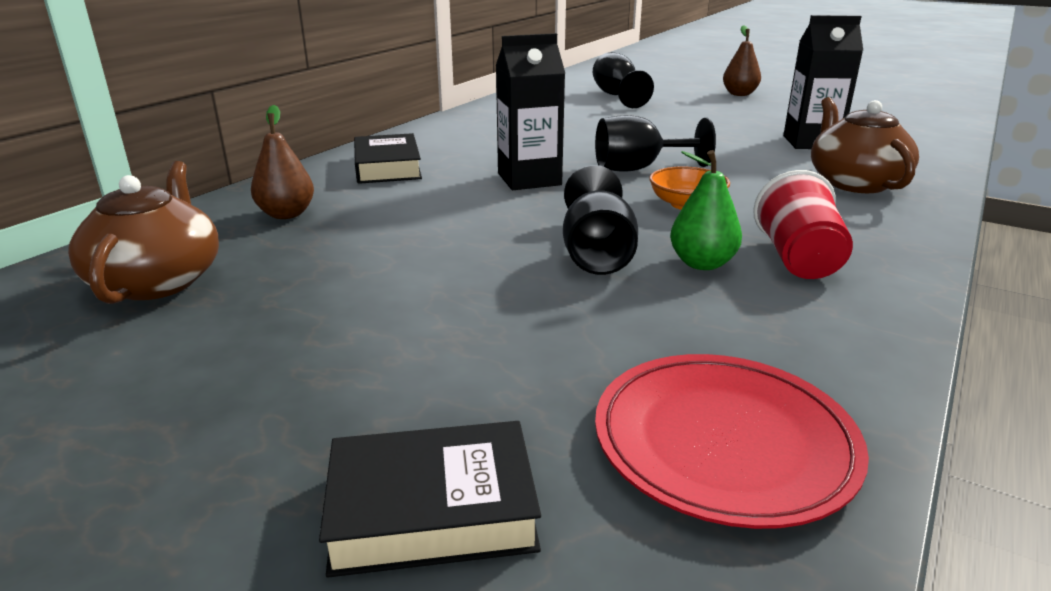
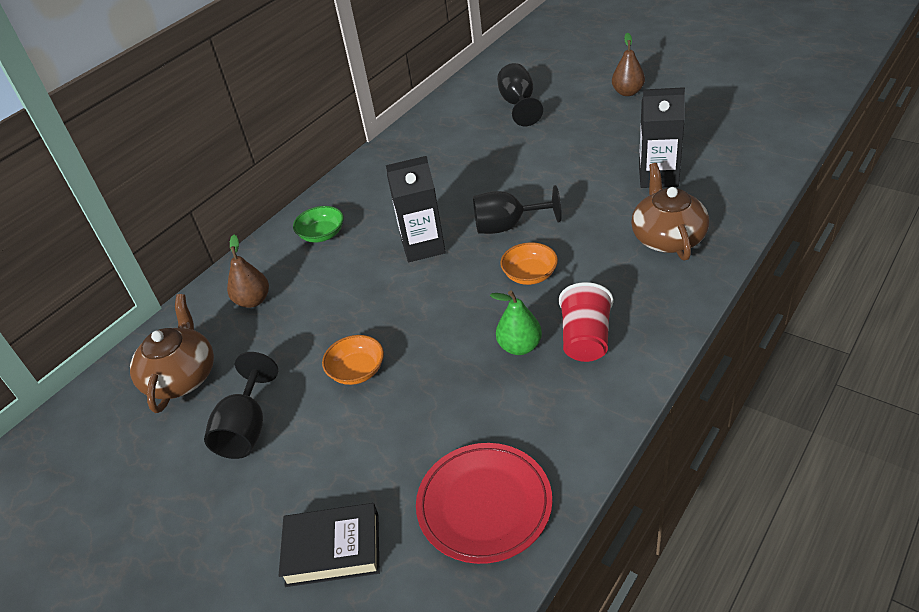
camera: 10 degrees right, 15 degrees up
(387, 167) = (322, 234): black book -> green bowl
(452, 281) = (357, 371): none -> orange bowl
(596, 254) = (453, 339): black goblet -> black goblet (246, 429)

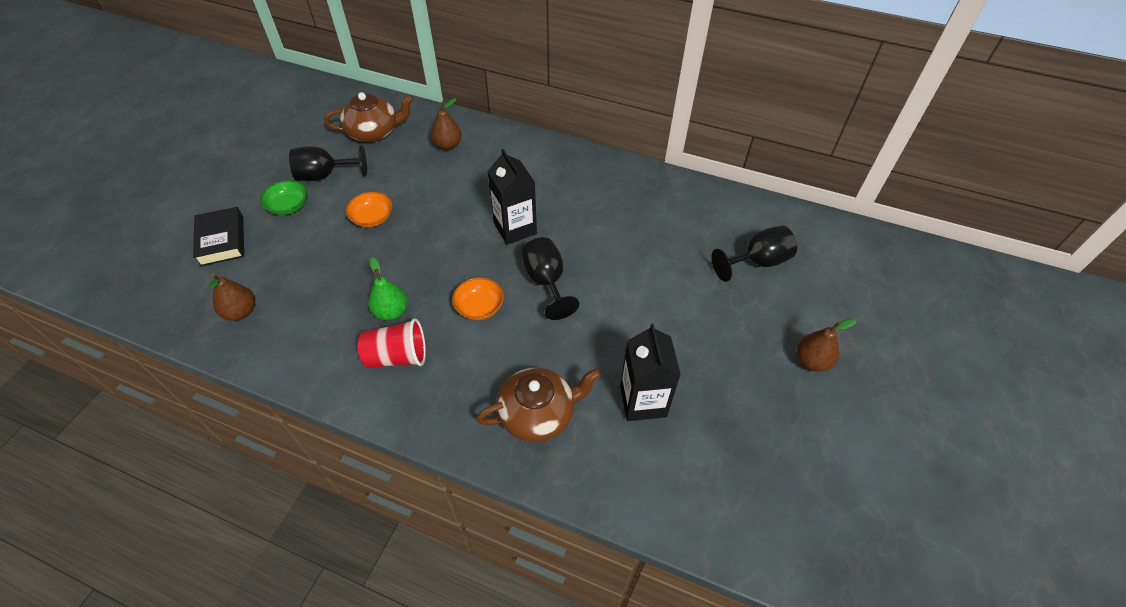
camera: 70 degrees right, 10 degrees up
(322, 234) = (526, 163): green bowl -> green bowl (288, 206)
(484, 505) = (241, 312): red plate -> brown pear

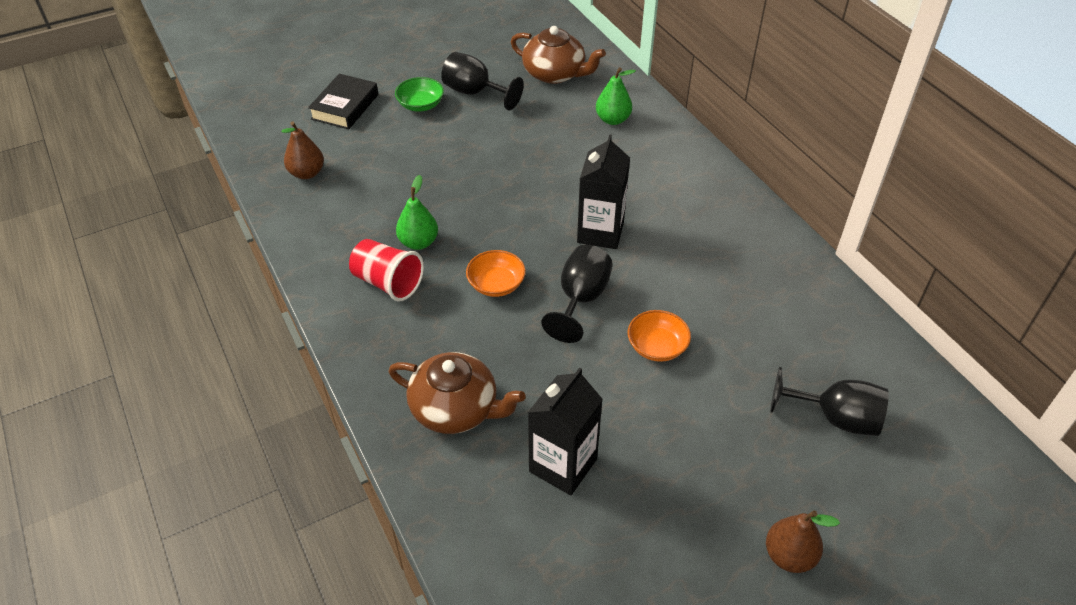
camera: 40 degrees right, 5 degrees down
(372, 218) = (479, 152): orange bowl -> orange bowl (657, 347)
(448, 145) = (613, 120): brown pear -> green pear

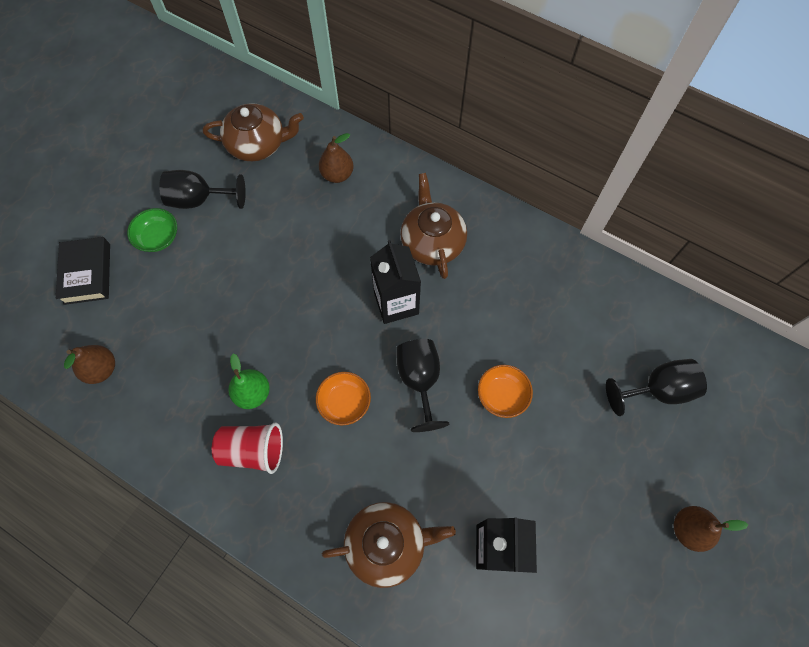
camera: 30 degrees left, 20 degrees up
(613, 120) = (337, 175): green pear -> brown pear
(670, 201) = (432, 242): none -> brown teapot

